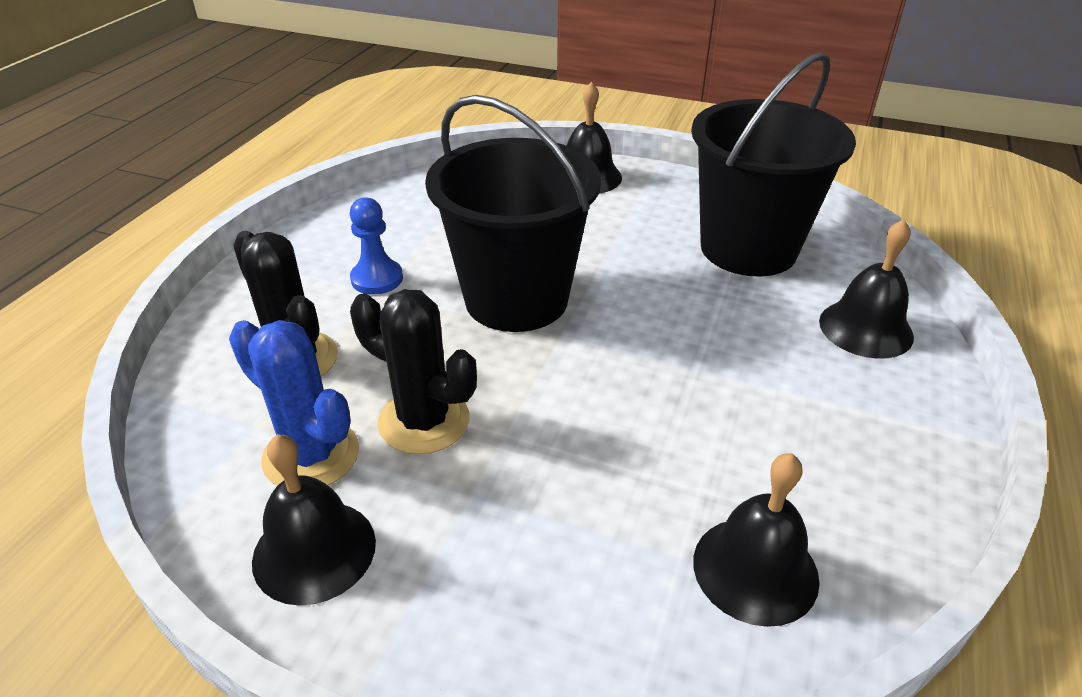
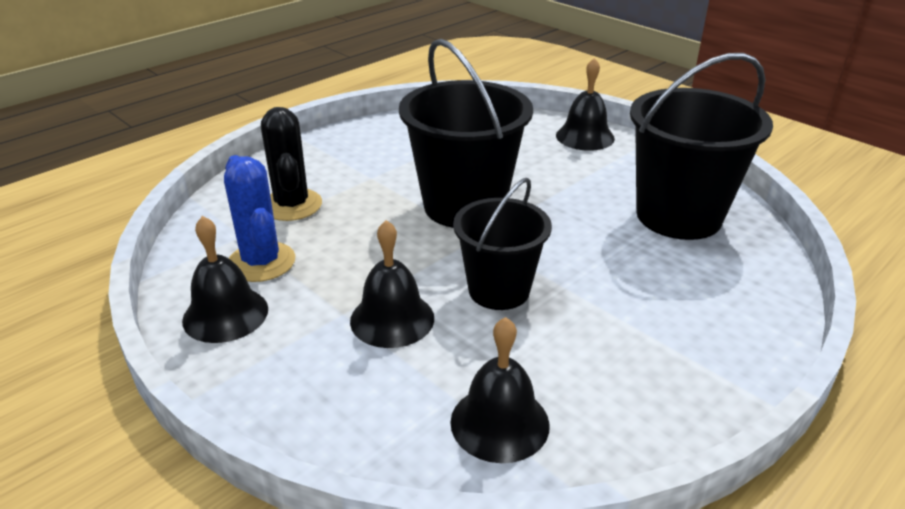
camera: 25 degrees right, 5 degrees down
(377, 279) = (378, 170): blue pawn -> none
(424, 421) = (344, 263): black cactus -> none
(633, 397) = (499, 290): none -> black bucket
(865, 328) = (734, 297): black bell -> black bell (392, 319)

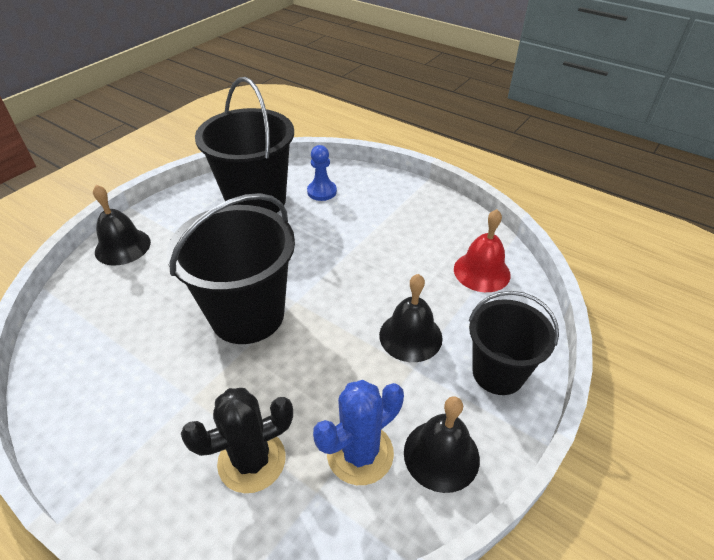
camera: 100 degrees left, 10 degrees up
(499, 290) = (362, 282): black bucket -> black bucket (498, 373)
(499, 423) = (481, 271): black bell -> red bell
(711, 273) = (322, 191): none -> blue pawn

